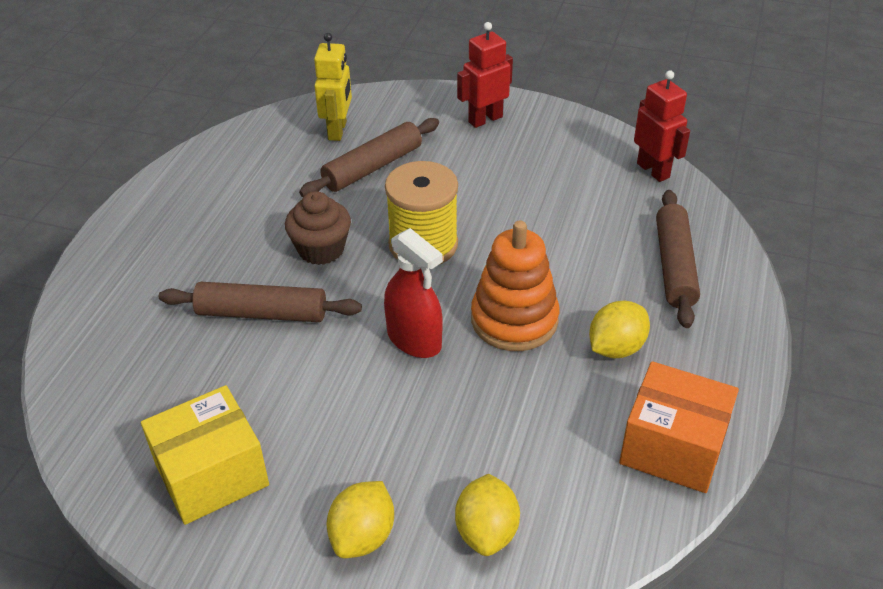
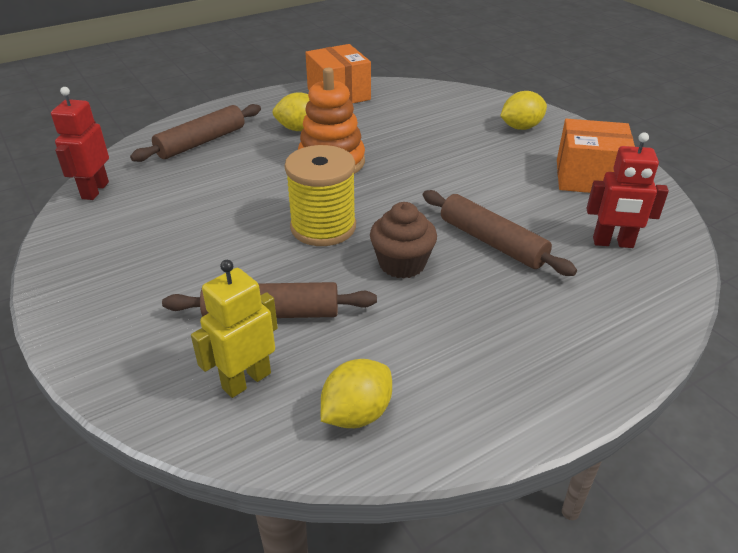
camera: 140 degrees left, 5 degrees down
(212, 474) = (588, 177): yellow box -> orange box
(414, 339) = (403, 180): red spray bottle -> none
(485, 119) = (108, 302): red robot -> red robot (613, 243)
(486, 531) = (460, 107): yellow lemon -> yellow lemon (357, 414)

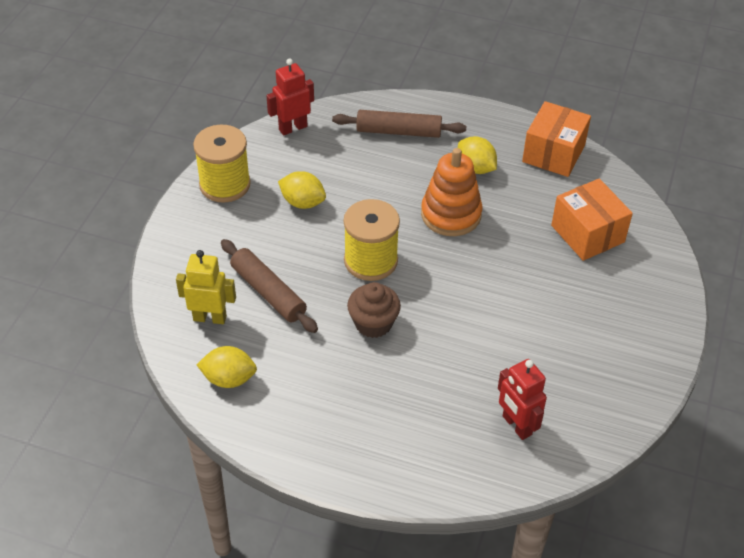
camera: 50 degrees right, 10 degrees up
(84, 268) = (225, 184): none -> yellow spool
(492, 242) = (445, 357): brown rolling pin -> none
(521, 127) = (634, 293): yellow lemon -> yellow lemon (302, 202)
(588, 177) = (598, 373): orange box -> orange box (587, 233)

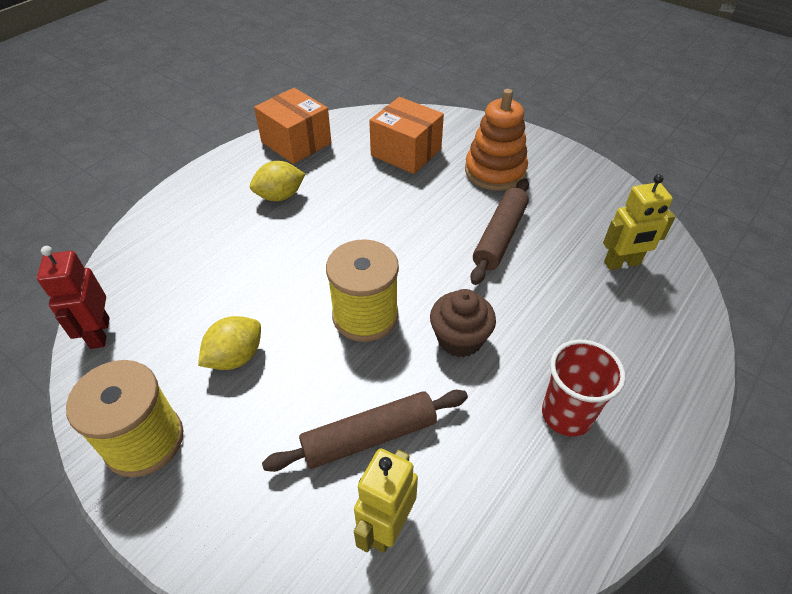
camera: 70 degrees left, 0 degrees up
(229, 379) = (505, 528): yellow lemon -> none
(329, 402) = (566, 415): none -> red cup
(398, 131) = (185, 238): brown rolling pin -> brown rolling pin (500, 237)
(451, 214) = (332, 232): orange stacking toy -> orange stacking toy (495, 171)
(516, 425) = (622, 263): red robot -> yellow robot
(587, 233) = (406, 152): orange box -> orange box turned 45 degrees clockwise

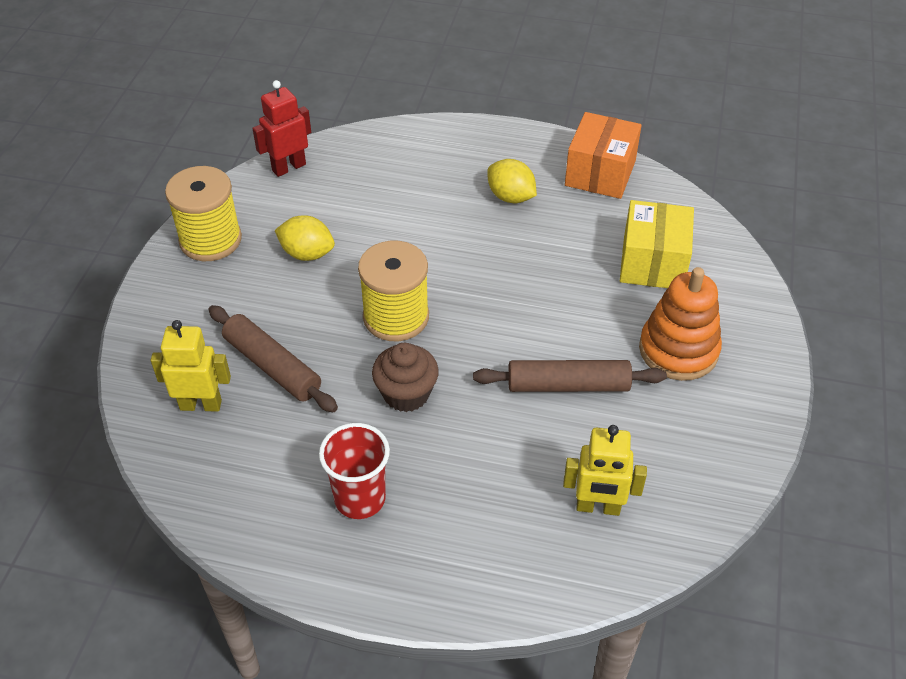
camera: 65 degrees right, 0 degrees up
(406, 152) = (653, 263): orange box -> yellow box
(622, 263) = (598, 507): yellow robot -> yellow robot turned 45 degrees counterclockwise

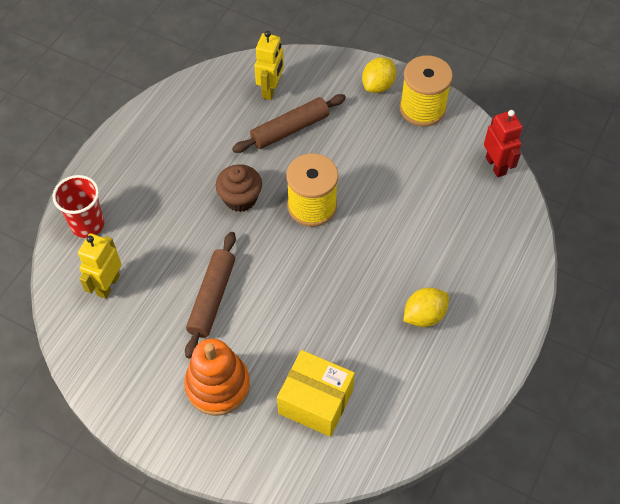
camera: 105 degrees right, 10 degrees up
(307, 253) = (392, 163): yellow lemon -> yellow lemon (378, 85)
(360, 498) = (168, 159): red cup -> red cup (87, 224)
(600, 173) = (439, 398): orange box -> none

